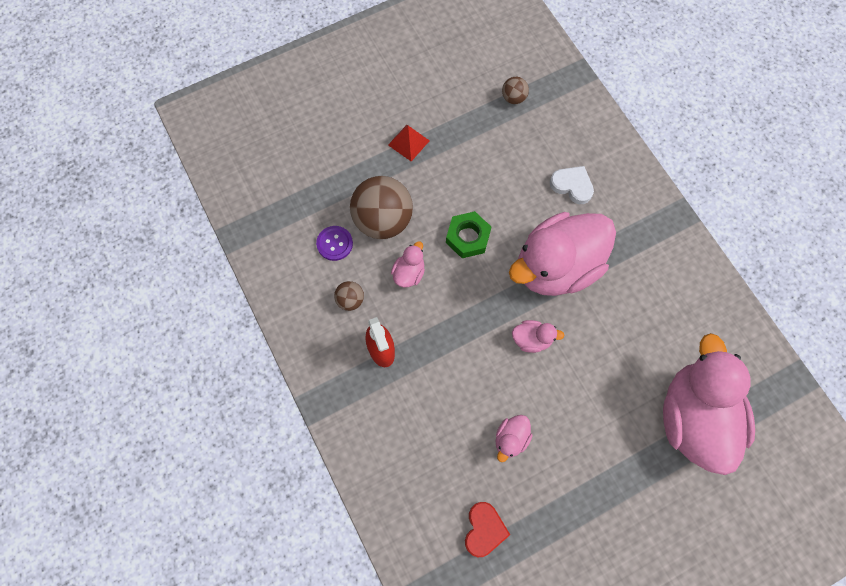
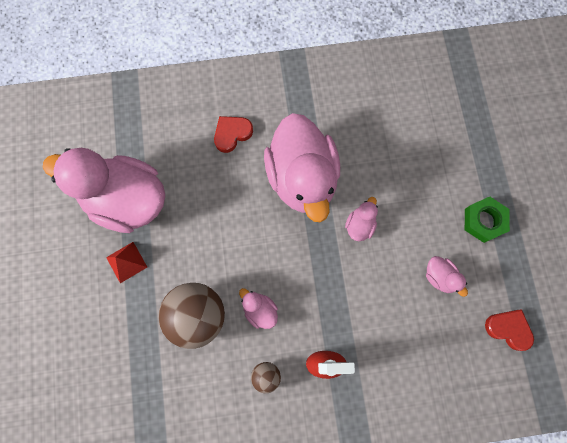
camera: 70 degrees left, 5 degrees up
(334, 244) = (203, 372): purple button -> none
(468, 237) = (245, 243): green nut -> green nut (483, 221)
(513, 98) = (123, 148): brown ball -> none
(572, 186) = (232, 134): white heart -> red heart
(693, 418) = (464, 126): pink duck -> pink duck (127, 200)

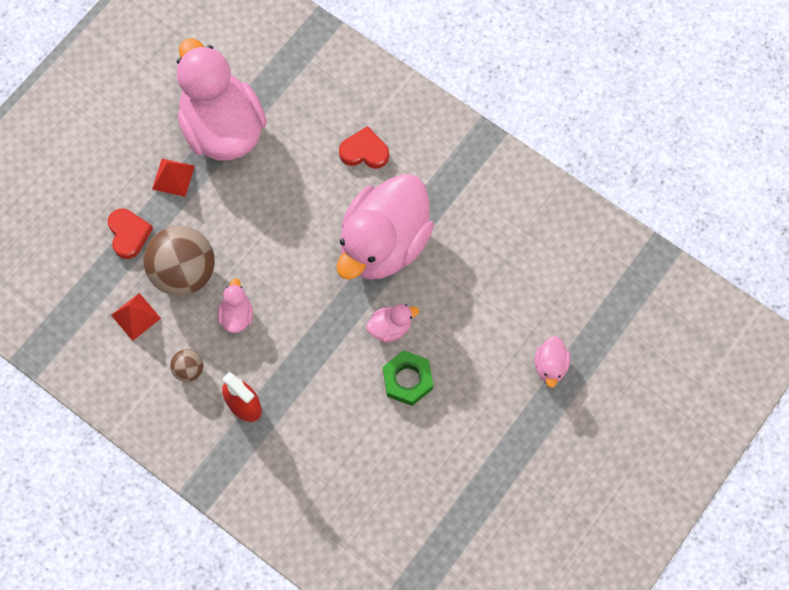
camera: 45 degrees right, 5 degrees down
(195, 377) = (136, 316): none -> red pyramid
(440, 277) = (411, 433): pink duck -> pink duck (550, 366)
(483, 221) = (501, 427): green nut -> green nut (407, 380)
(508, 329) = (422, 530): red heart -> red heart (129, 234)

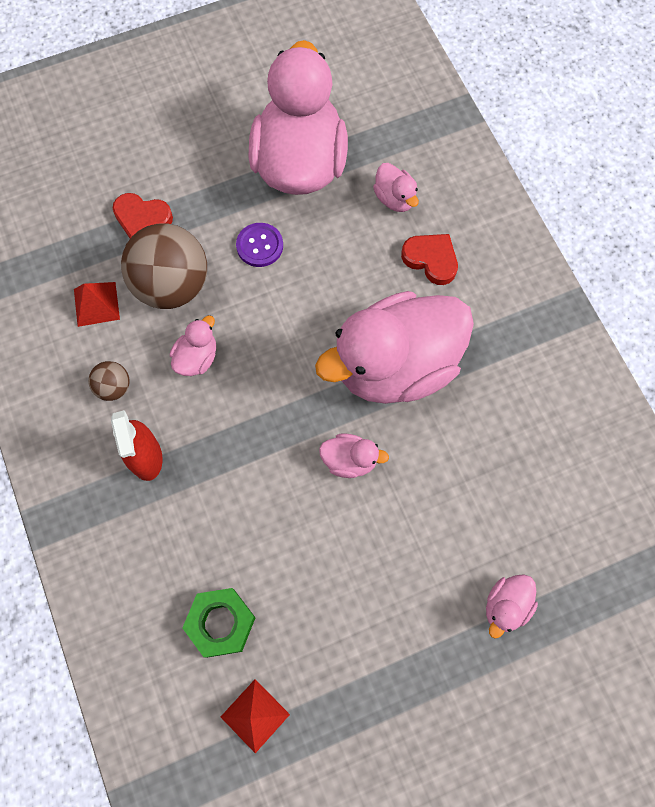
camera: 30 degrees right, 0 degrees up
(129, 234) = (142, 219): red heart -> red heart turned 90 degrees clockwise
(173, 177) = (220, 186): red pyramid -> red pyramid (255, 715)
(231, 207) = (259, 246): none -> purple button
(311, 118) = (395, 198): none -> pink duck
(407, 380) = (334, 529): green nut -> green nut (220, 623)

